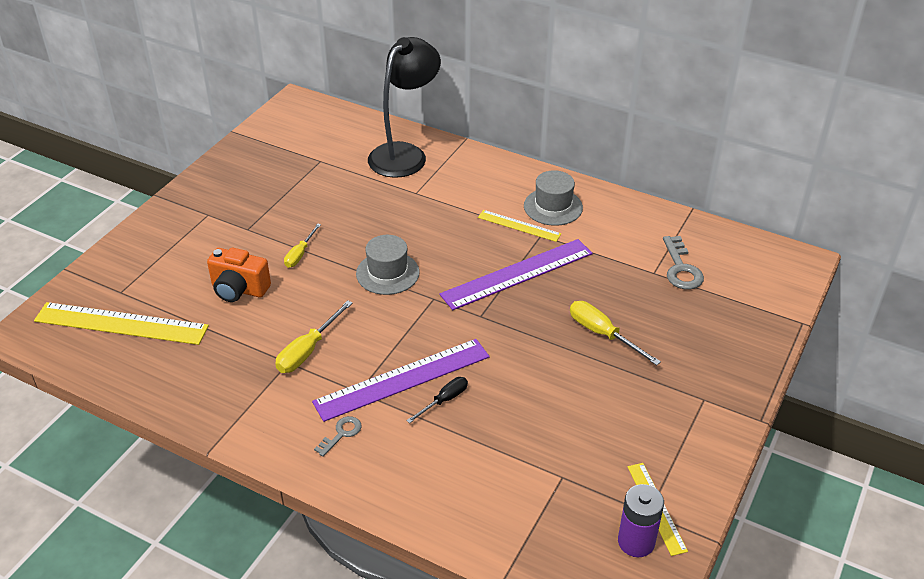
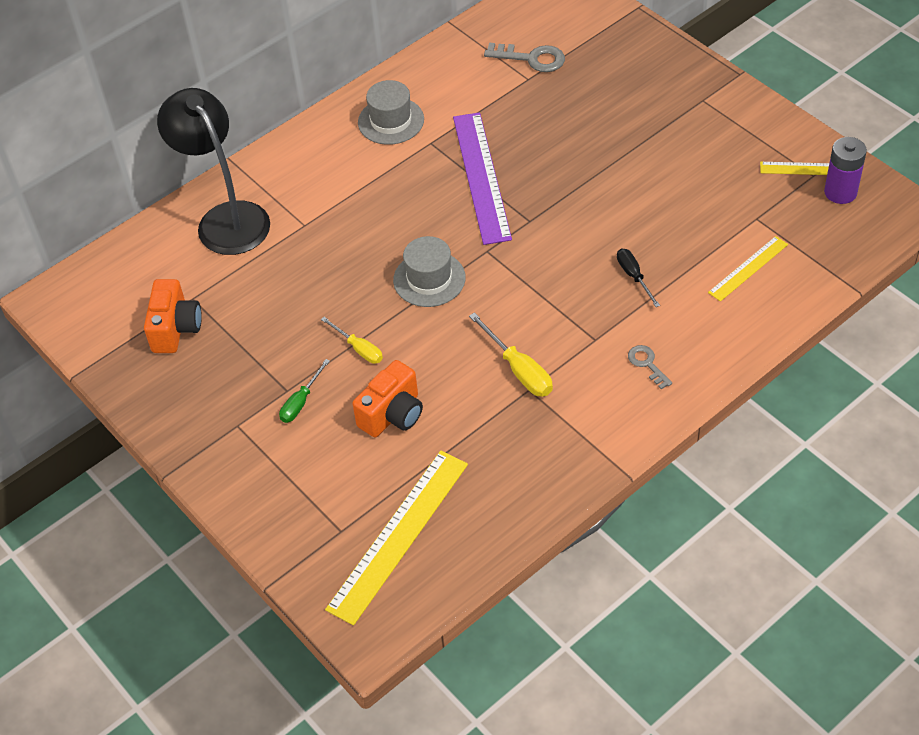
camera: 65 degrees left, 10 degrees up
(238, 239) = (301, 402): none -> green screwdriver
(288, 161) = (175, 329): none -> orange camera
(402, 379) = (592, 301): purple ruler -> none
(519, 226) = (407, 155): yellow ruler -> yellow ruler (748, 268)
(602, 334) = (595, 140): yellow screwdriver -> none

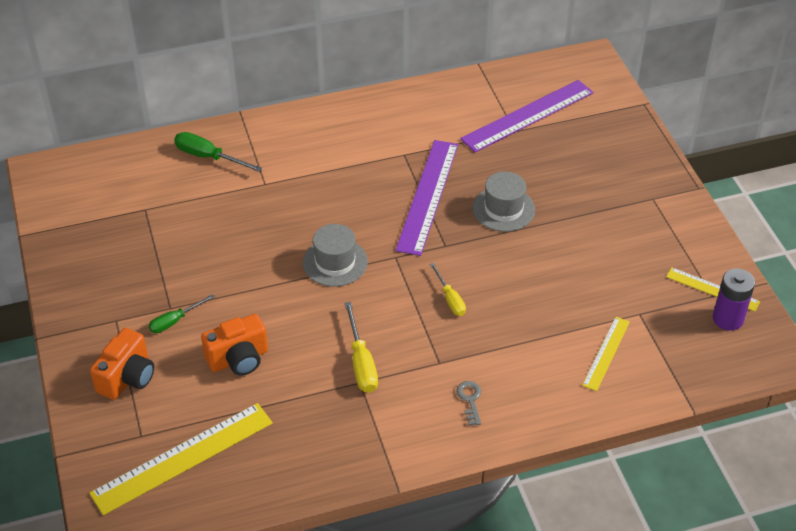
camera: 20 degrees right, 5 degrees down
(175, 329) = (118, 228): orange camera -> orange camera (127, 378)
(226, 218) = (208, 157): black lamp -> green screwdriver
(359, 349) = (245, 296): yellow screwdriver -> yellow screwdriver (450, 299)
(391, 121) = (383, 126): grey hat -> grey hat (503, 209)
(531, 58) = (527, 115): grey key -> purple ruler
(634, 276) = (503, 323): black screwdriver -> none
(748, 268) = (606, 353): yellow ruler -> yellow ruler turned 45 degrees counterclockwise

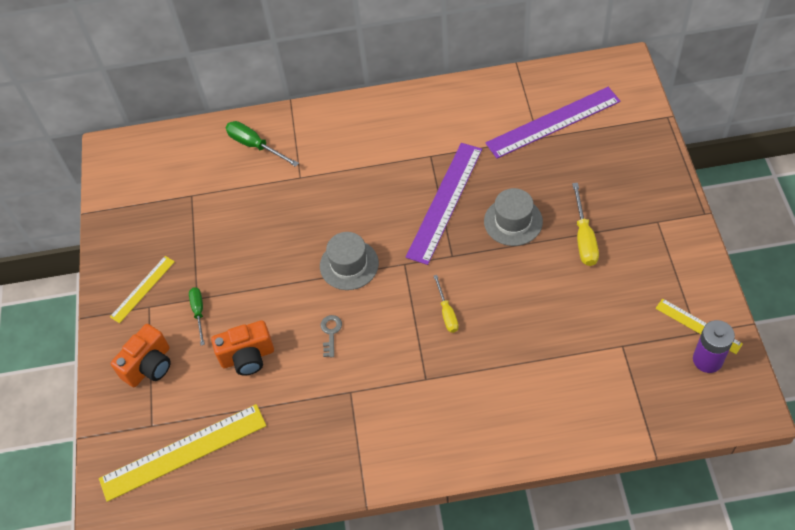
camera: 15 degrees right, 10 degrees up
(175, 321) = (199, 312): green screwdriver -> green screwdriver turned 105 degrees clockwise
(361, 363) = (355, 372): yellow screwdriver -> yellow screwdriver (584, 238)
(470, 400) = (447, 421): grey key -> grey key (331, 333)
(606, 353) = (583, 385): yellow ruler -> yellow ruler (142, 289)

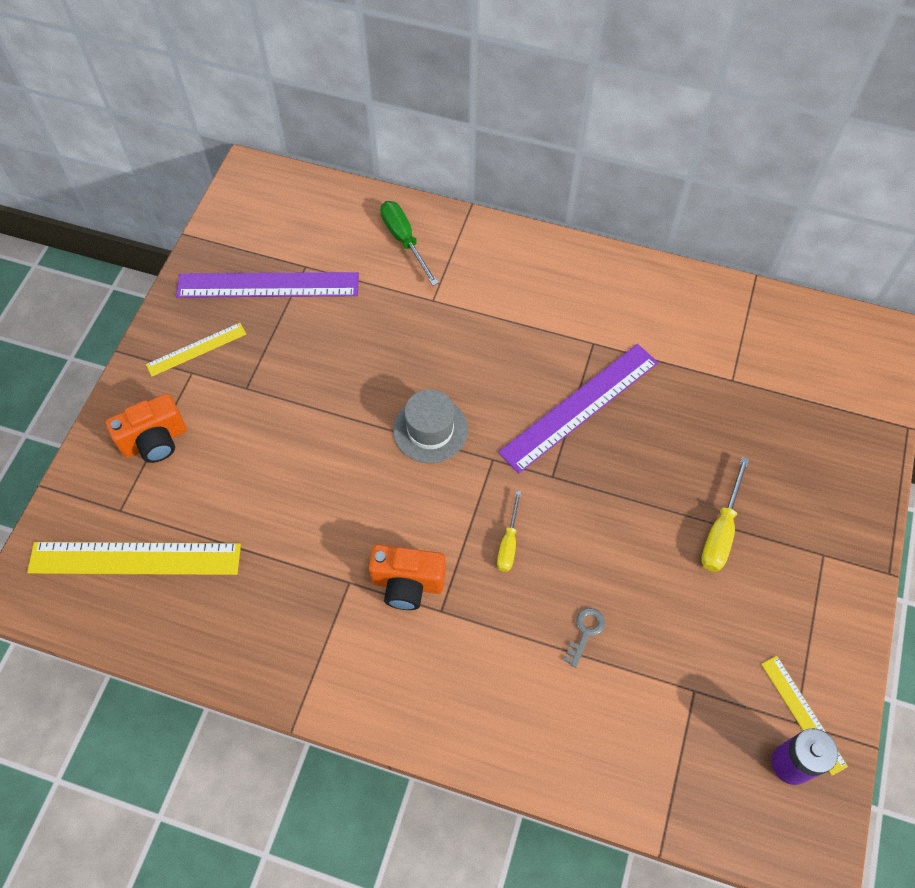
camera: 20 degrees right, 5 degrees up
(199, 312) = (239, 405): green screwdriver -> none
(247, 357) = (261, 483): orange camera -> orange camera (407, 583)
(331, 333) = (366, 501): grey key -> grey key (585, 632)
(513, 221) = (646, 469): grey hat -> none
(553, 122) = (761, 369): purple ruler -> purple ruler (268, 285)

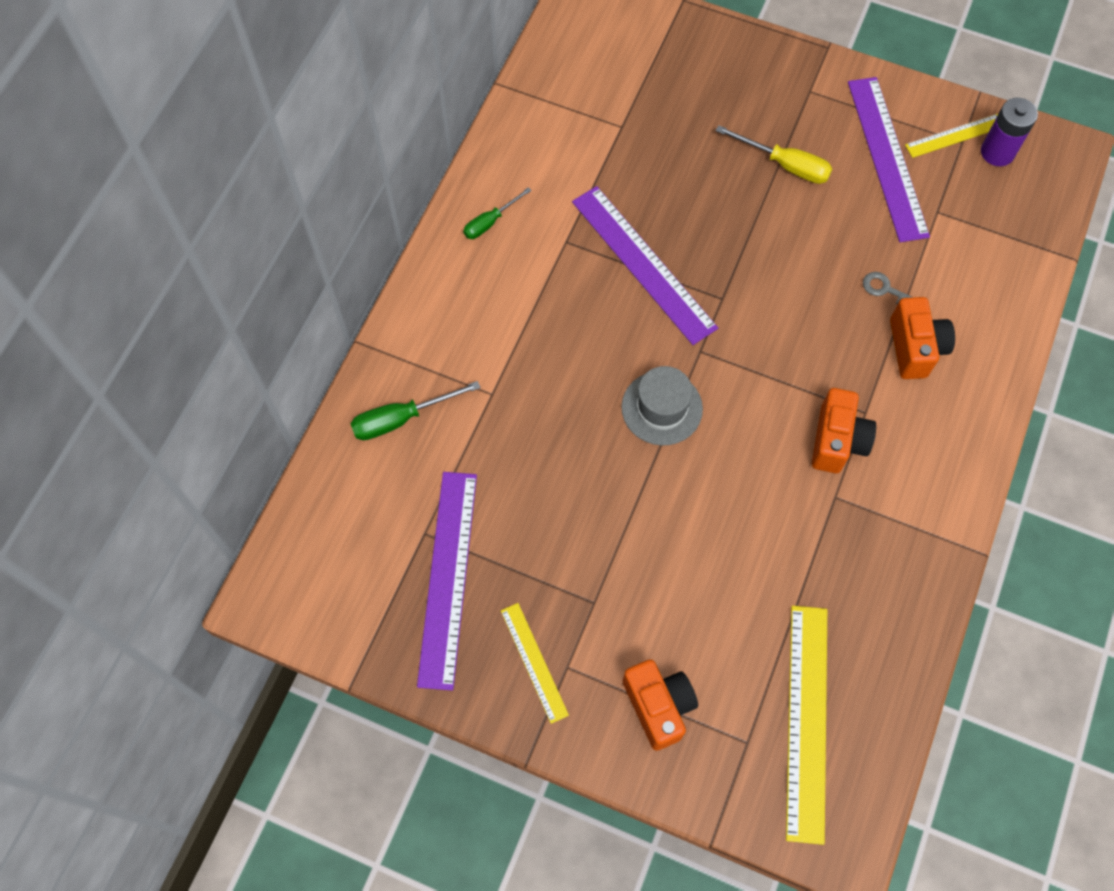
camera: 85 degrees left, 5 degrees up
(508, 543) = (794, 345): yellow screwdriver -> none
(519, 661) = (915, 348): none -> orange camera
(603, 283) = (490, 222): none -> green screwdriver
(754, 636) = (887, 158): none -> purple ruler

